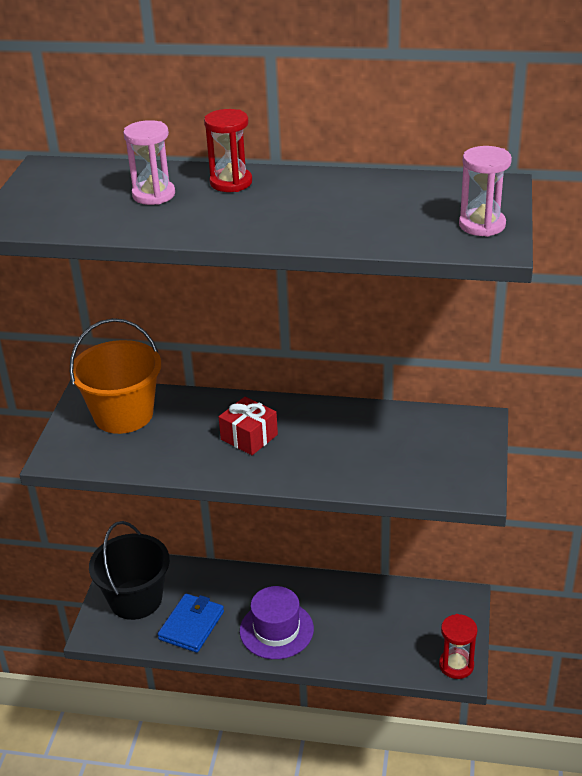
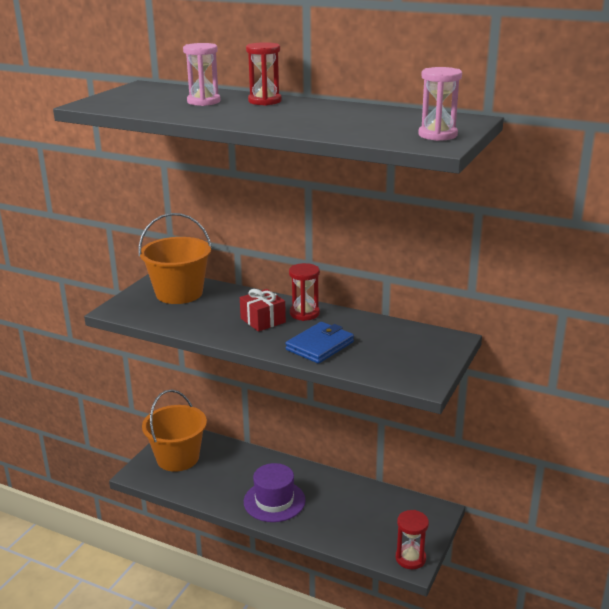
camera: 15 degrees right, 10 degrees down
(136, 599) = (178, 458): black bucket -> orange bucket
(191, 625) = (210, 484): blue wallet -> blue wallet (320, 346)
(293, 416) = (304, 313): none -> red hourglass

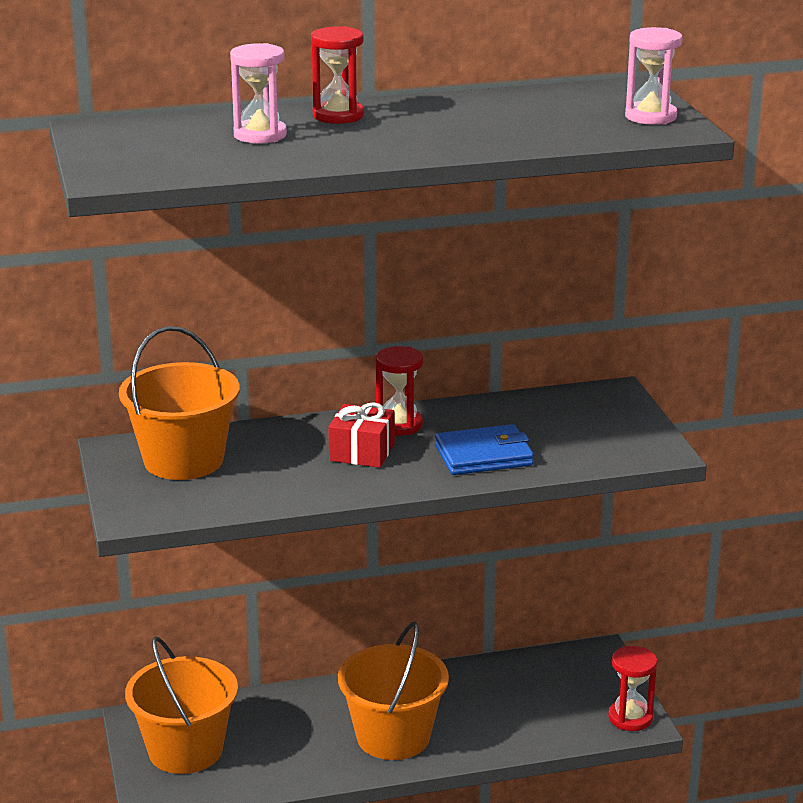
camera: 40 degrees left, 0 degrees up
(274, 501) = (393, 737): purple hat -> orange bucket
(320, 346) = (483, 455): blue wallet -> blue wallet turned 75 degrees clockwise

